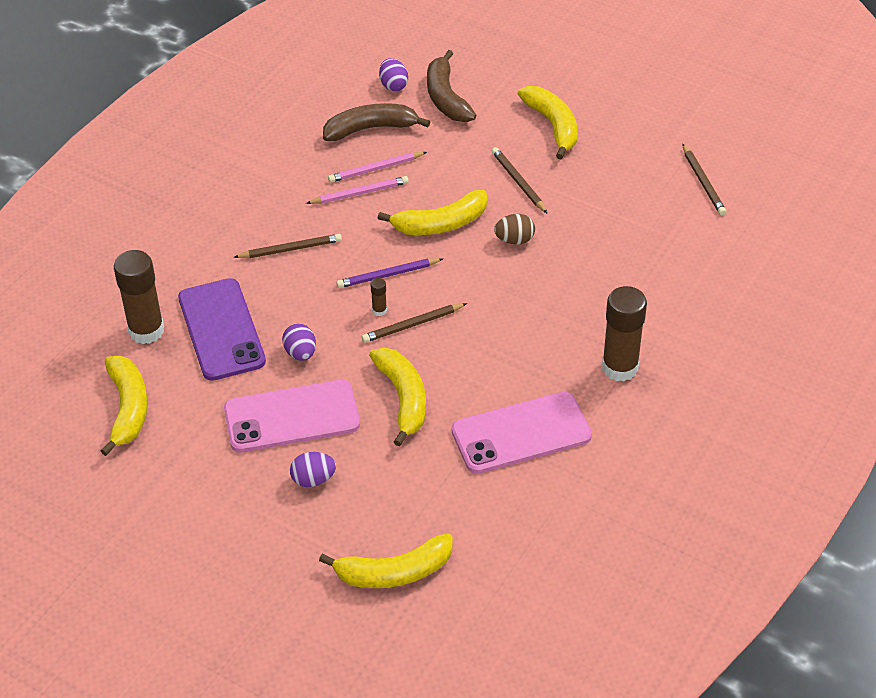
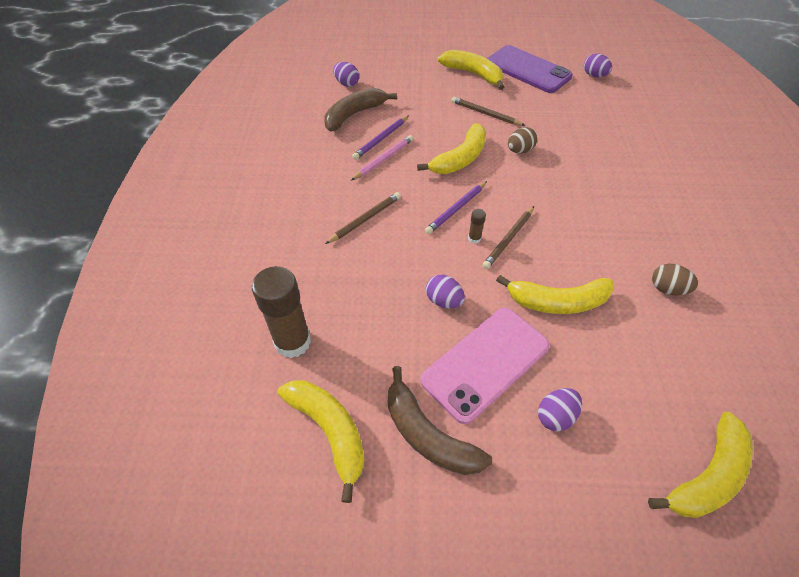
camera: 30 degrees left, 5 degrees up
(221, 330) = (360, 310): purple phone -> purple phone (528, 70)
(375, 169) = (381, 139): pink pencil -> purple pencil
(403, 398) = (557, 302): yellow banana -> yellow banana turned 135 degrees clockwise
(446, 98) = (389, 80): brown banana -> brown banana (427, 434)
(521, 433) = (667, 289): pink phone -> brown egg
(620, 367) = (675, 208): brown glue stick -> none
(703, 182) = (594, 75): brown pencil -> purple egg

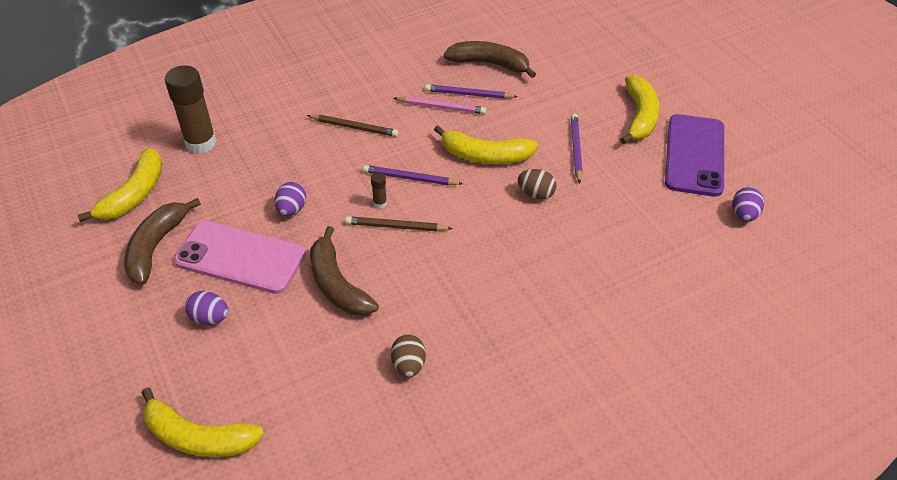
camera: 60 degrees right, 5 degrees down
(347, 84) = (533, 40): purple egg -> none
(485, 114) = (576, 149): brown pencil -> purple pencil
(557, 302) = (337, 284): yellow banana -> brown banana

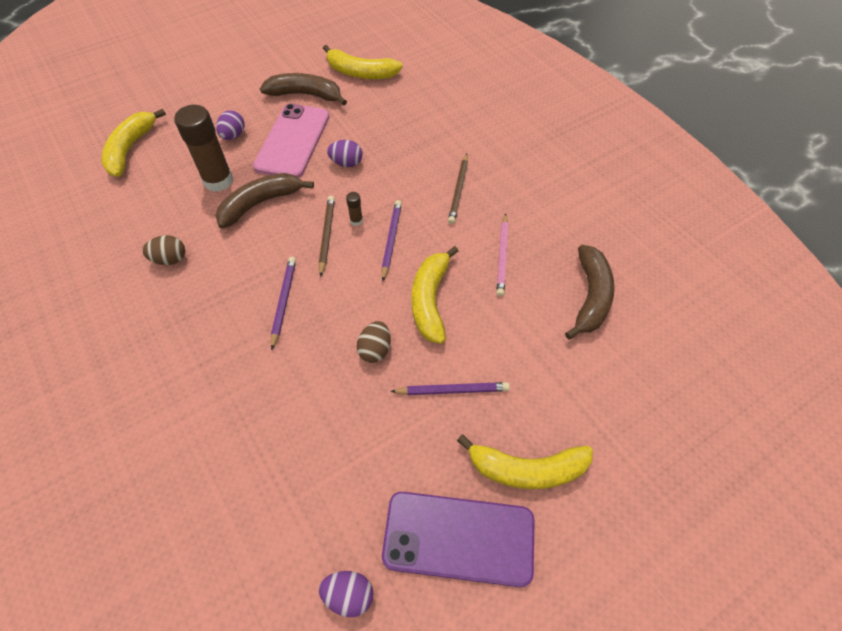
camera: 85 degrees right, 10 degrees up
(201, 143) = (423, 96): brown glue stick -> brown glue stick (218, 181)
(468, 94) = (529, 279): purple pencil -> purple pencil (284, 301)

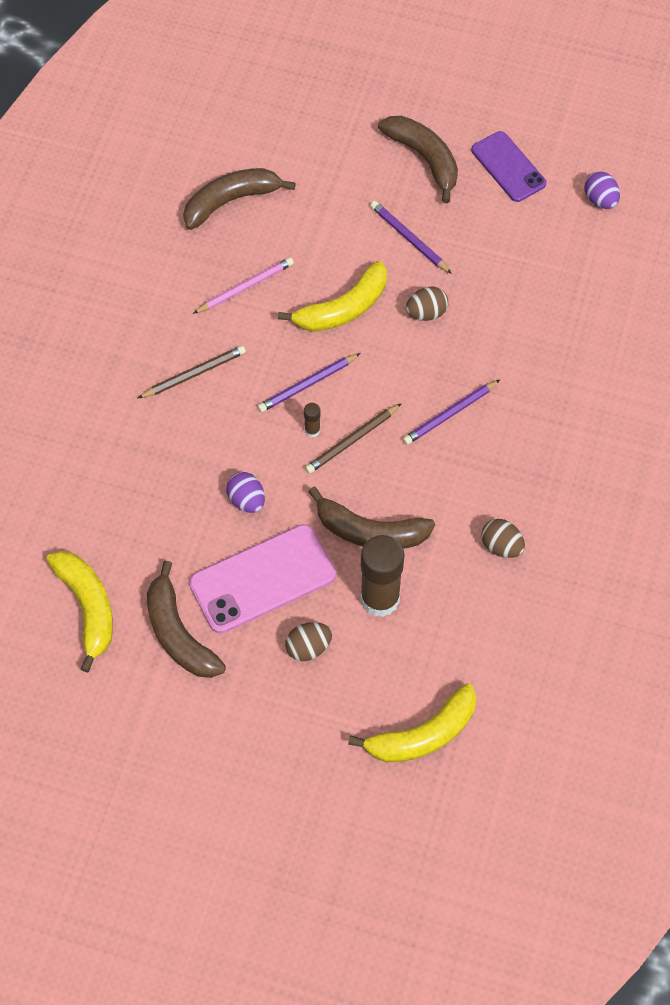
camera: 130 degrees left, 5 degrees up
(233, 135) = (308, 648): purple egg -> brown egg
(458, 538) = (508, 167): purple phone -> purple phone, size x0.66
(526, 469) = (424, 158): yellow banana -> brown banana

